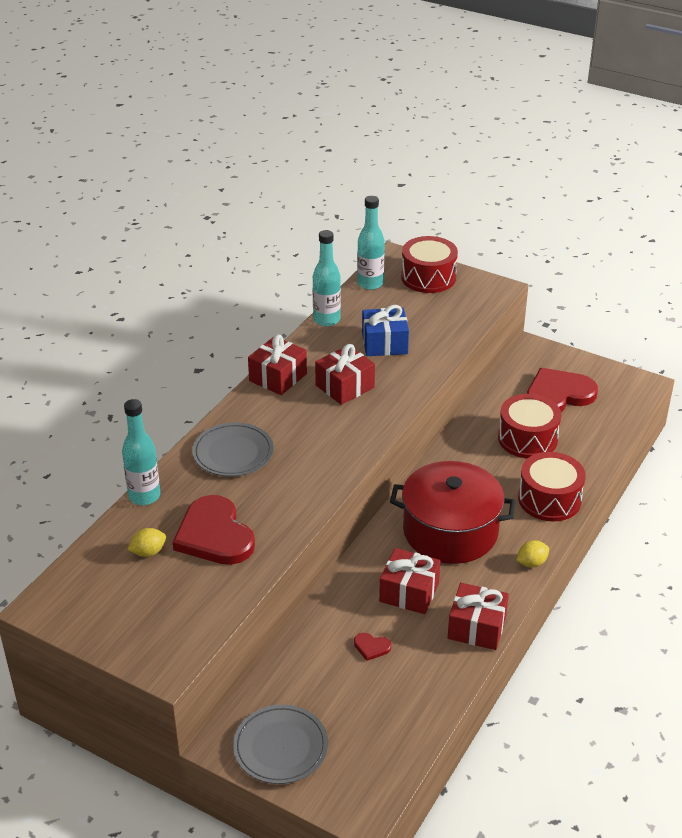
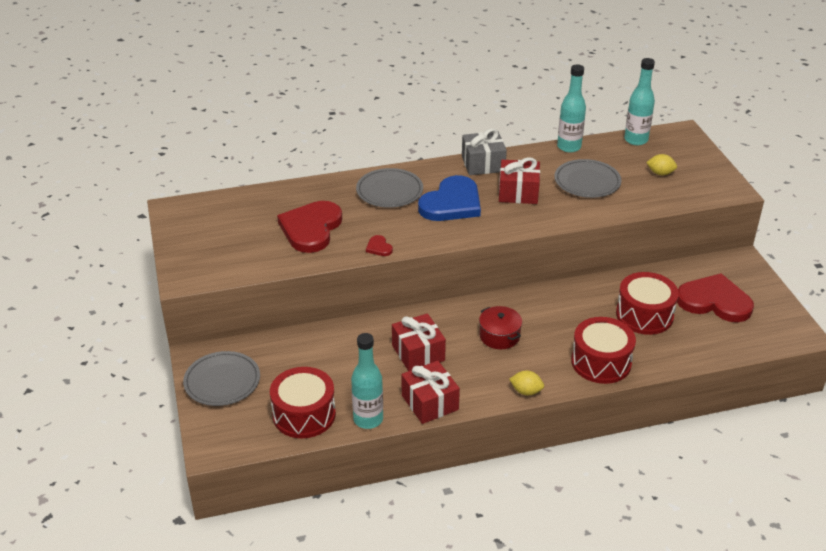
camera: 45 degrees right, 0 degrees up
(144, 496) = (305, 185): turquoise bottle -> turquoise bottle (368, 419)
(148, 552) = (263, 215): yellow lemon -> yellow lemon (660, 173)
(278, 377) = (483, 164): red gift -> grey gift
(304, 430) = (452, 203): none -> blue heart
(371, 647) = (349, 367): red heart -> red heart (379, 247)
(384, 343) = (587, 181): blue gift -> grey plate
(428, 277) = (687, 157): red drum -> red drum (304, 414)
(450, 531) = (499, 336): red pot -> red pot, size x0.47

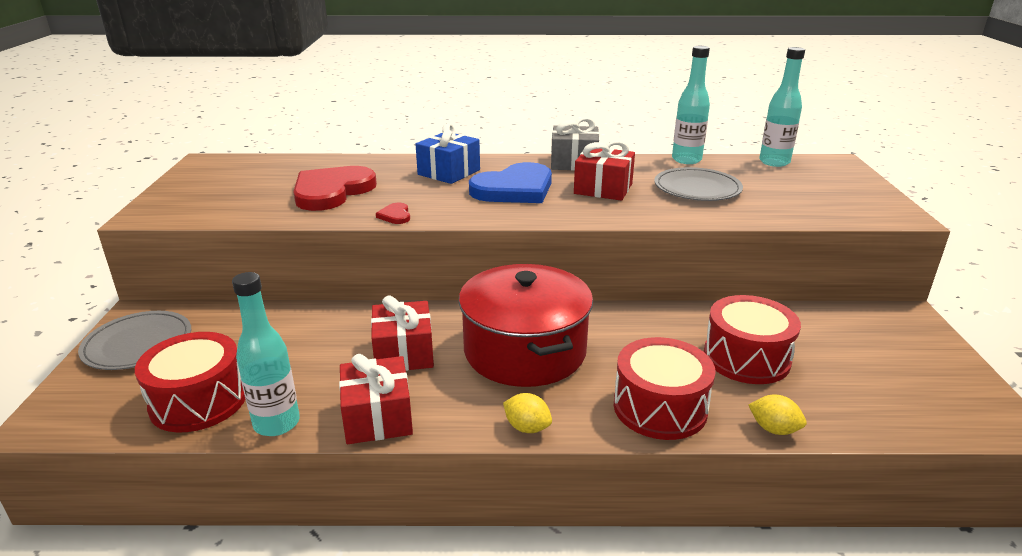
camera: 15 degrees right, 10 degrees down
(389, 191) = (449, 172): grey plate -> blue gift
(499, 336) = (525, 351): red pot -> red pot, size x2.12
(660, 173) = (799, 191): yellow lemon -> yellow lemon (774, 429)
(714, 301) = (860, 357): red heart -> none

